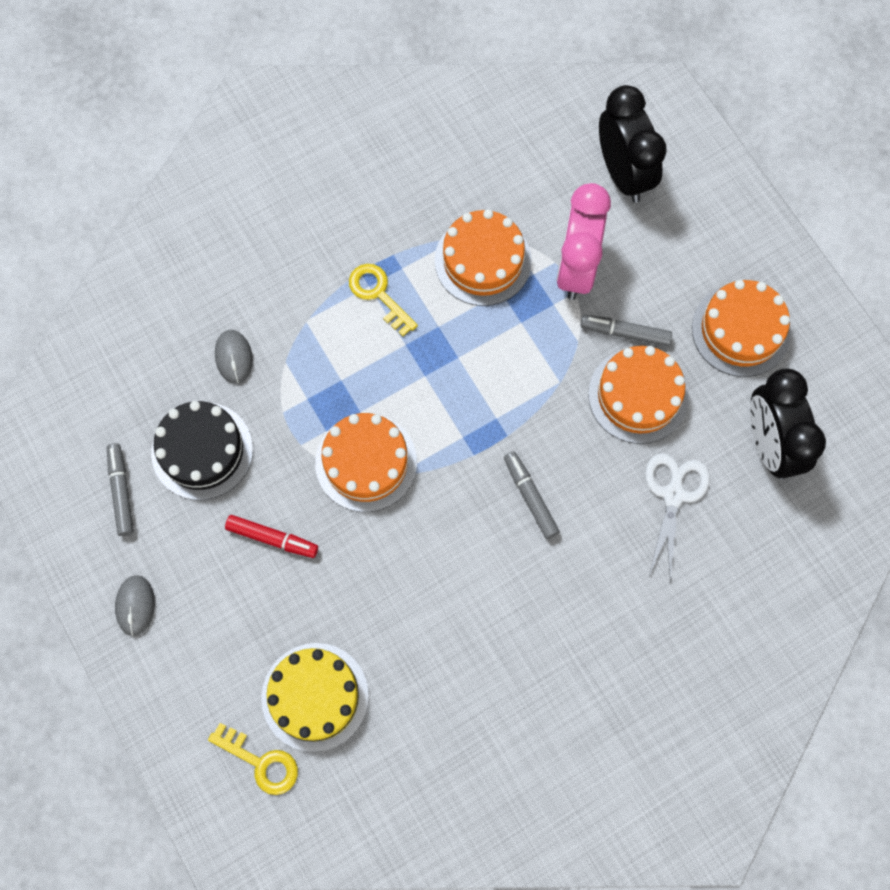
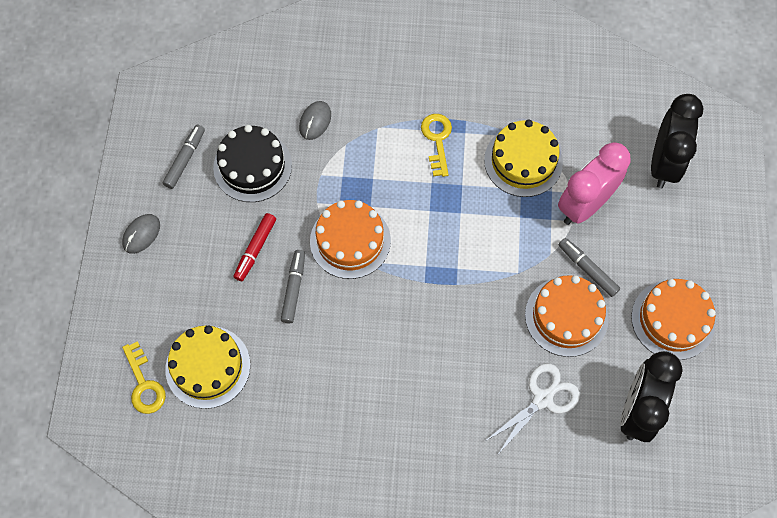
camera: 35 degrees right, 5 degrees down
(272, 538) = (255, 249): red marker -> red marker turned 60 degrees clockwise
(483, 260) = (523, 161): orange cake -> yellow cake
(530, 497) = (442, 334): grey marker -> grey marker (294, 288)

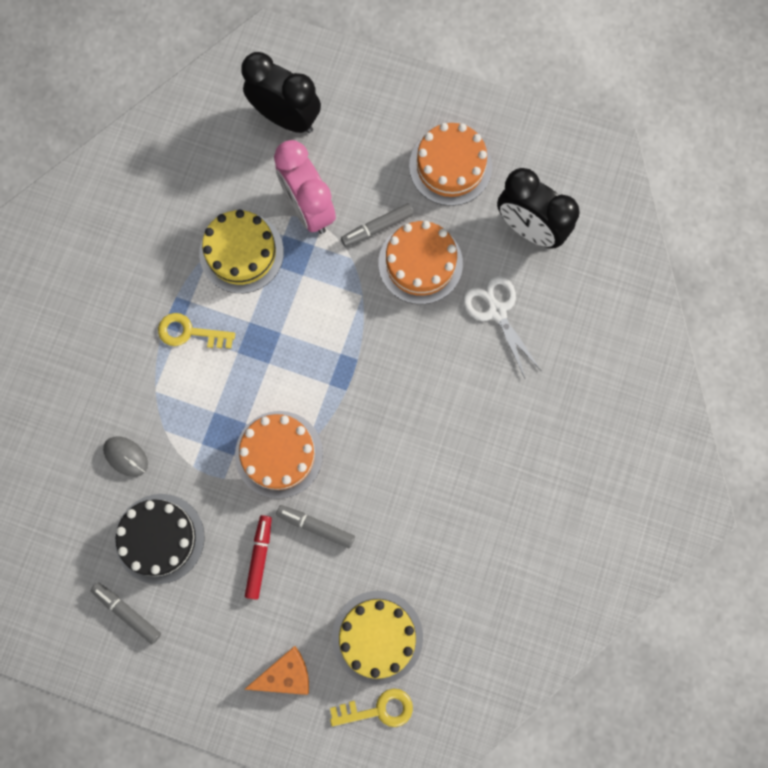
camera: 75 degrees left, 10 degrees up
(141, 234) = (205, 680): grey mouse -> none
(159, 297) = (285, 674): none -> orange cheese
(255, 249) = (259, 557): red marker -> red marker turned 120 degrees counterclockwise

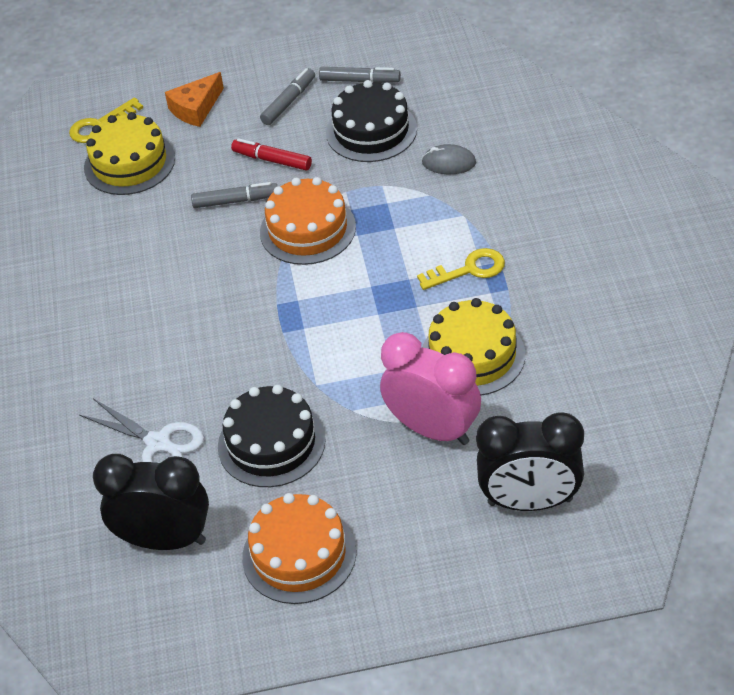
camera: 155 degrees right, 30 degrees down
(259, 557) = (272, 160): red marker -> red marker turned 135 degrees clockwise
(377, 227) = (343, 451): grey marker -> grey marker (289, 102)
(420, 263) = (271, 443): orange cake -> black cake

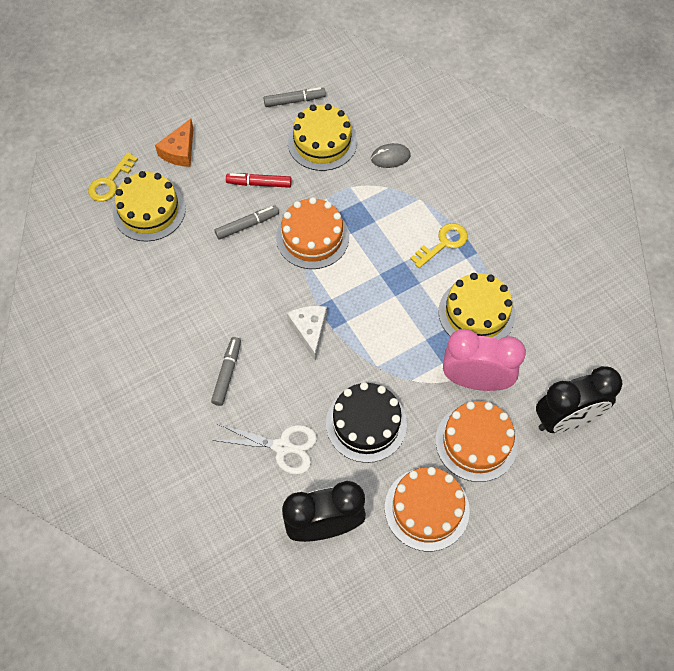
camera: 25 degrees left, 15 degrees up
(253, 328) = (309, 331): none -> white cheese
(289, 102) = (249, 130): grey marker -> grey marker (227, 373)
(371, 131) = (322, 142): black cake -> yellow cake
(399, 498) = (476, 442): none -> orange cake

